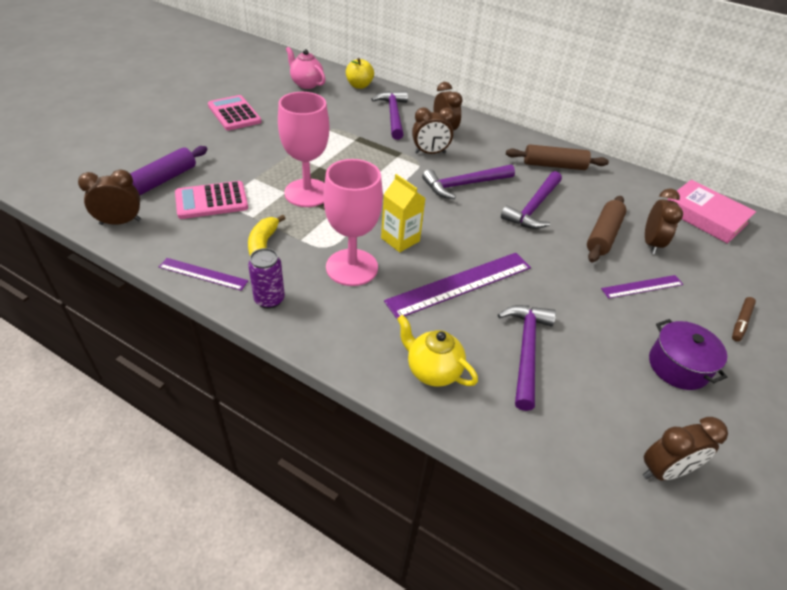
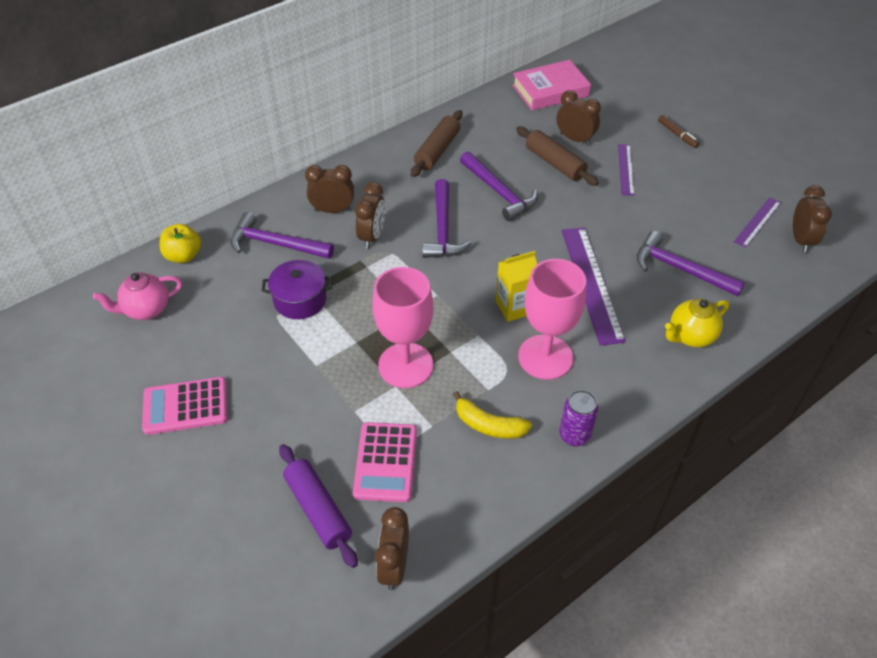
camera: 65 degrees left, 5 degrees up
(203, 274) = (518, 488): purple ruler -> purple ruler (757, 222)
(678, 366) = (713, 189): purple pot -> purple pot (300, 300)

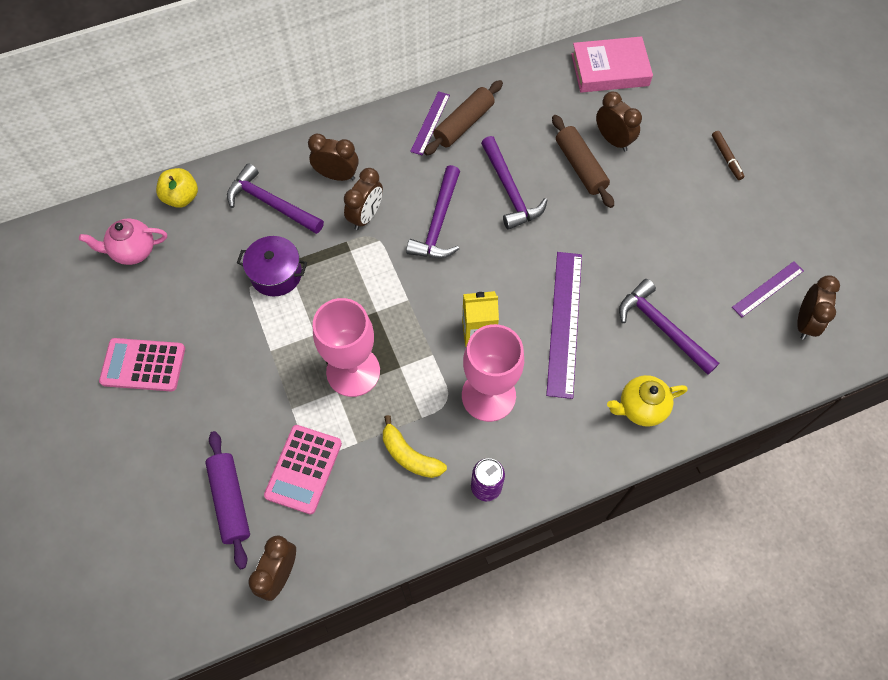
camera: 15 degrees right, 15 degrees up
(625, 169) = (652, 191): purple ruler -> purple ruler (430, 123)

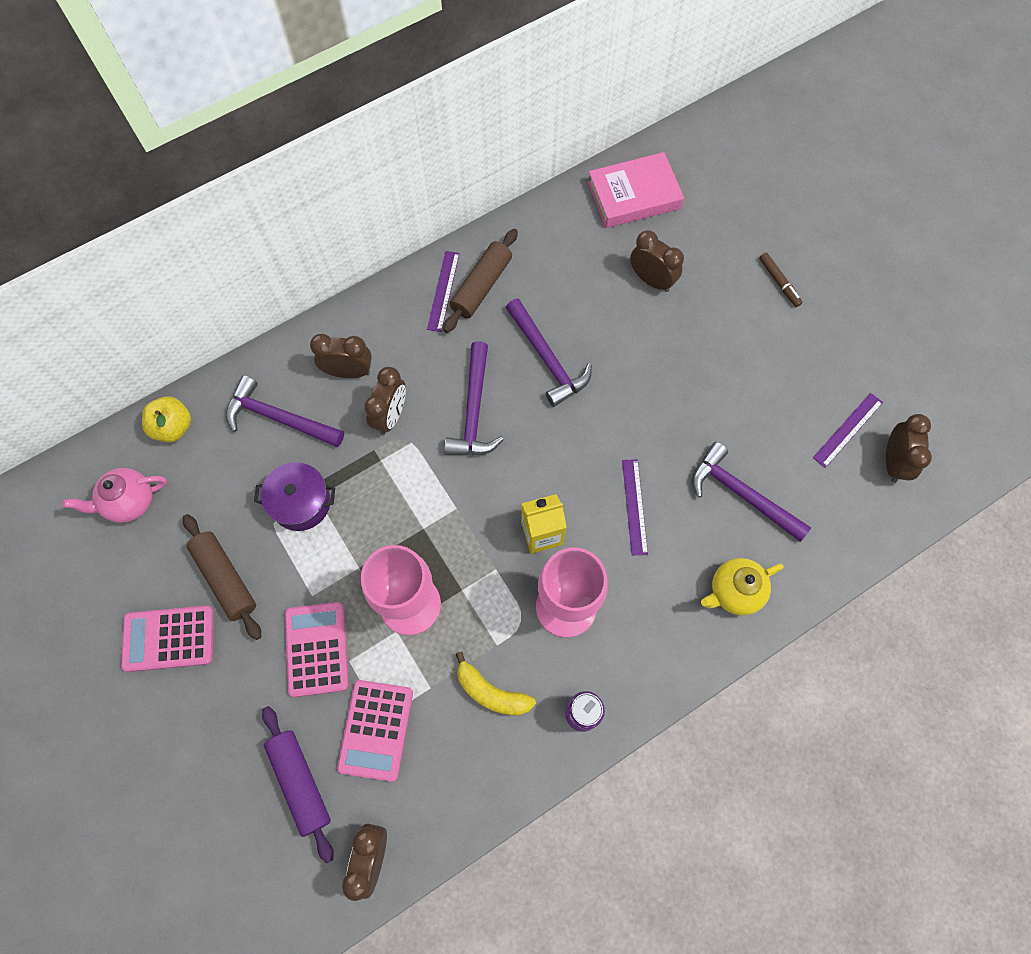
camera: 10 degrees left, 5 degrees up
(266, 394) = (317, 649): none -> pink calculator
(564, 322) = (634, 506): purple ruler -> purple ruler, size x0.56
(580, 167) = (621, 318): brown rolling pin -> brown rolling pin (226, 578)

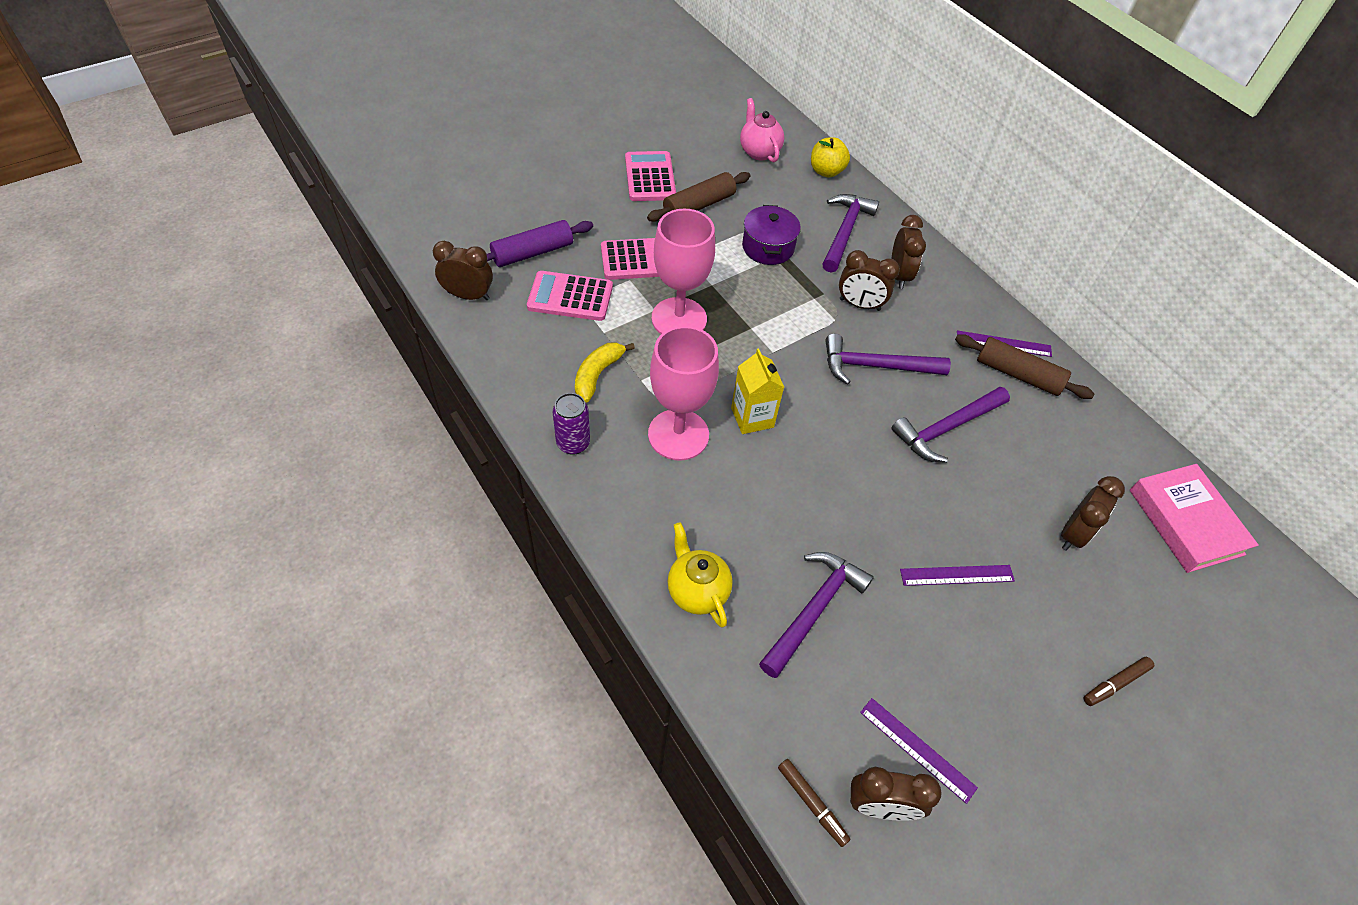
camera: 85 degrees right, 15 degrees down
(634, 506) = (788, 499): purple ruler -> purple ruler (957, 575)
(898, 510) = (811, 803): none -> brown marker

